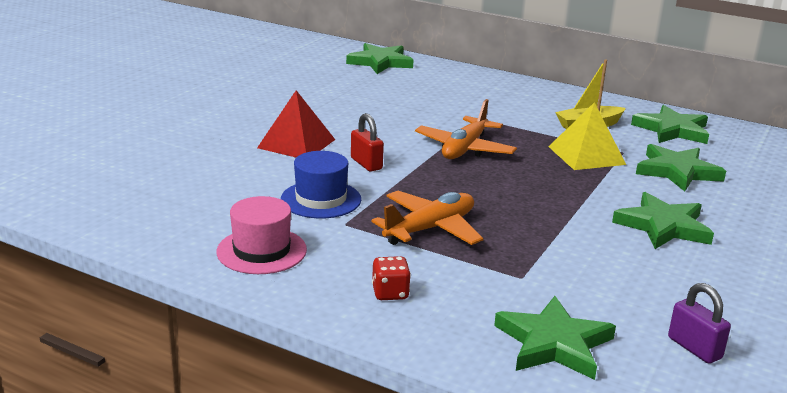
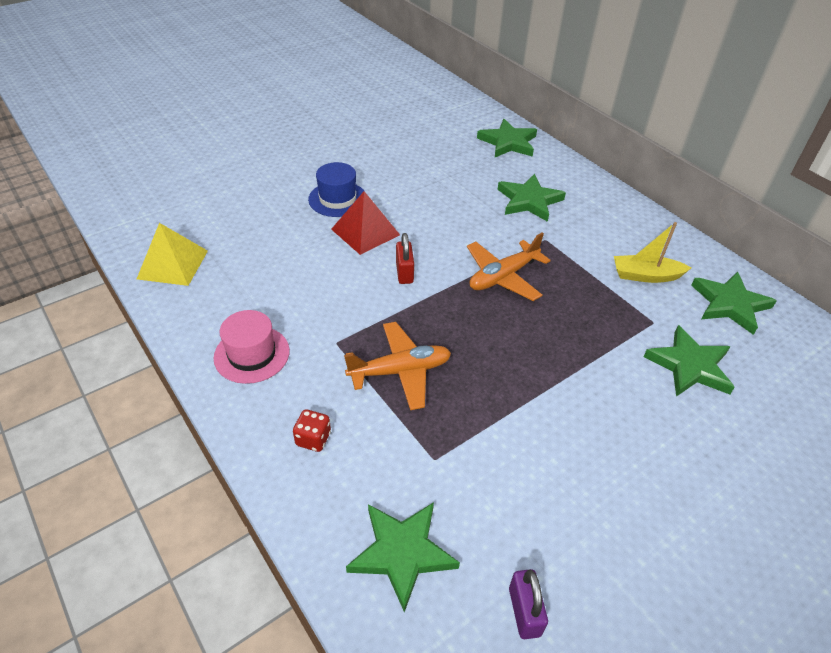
camera: 25 degrees right, 20 degrees up
(321, 199) = (337, 307): blue hat -> blue hat (337, 199)
(586, 155) = (612, 317): yellow pyramid -> yellow pyramid (172, 264)
(663, 226) = (617, 438): green star -> green star (529, 201)

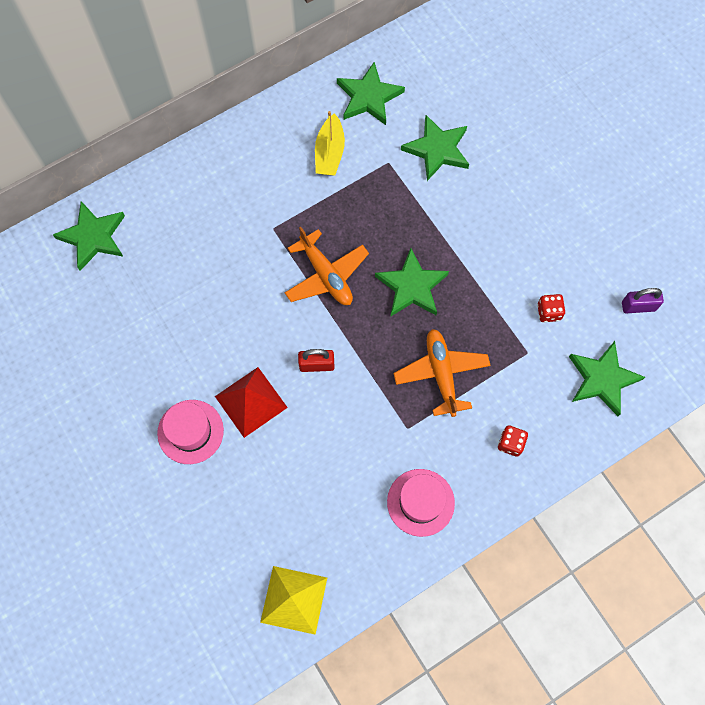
camera: 85 degrees left, 25 degrees up
(337, 199) = (190, 431): blue hat -> pink hat
(494, 485) = (548, 312): none -> red dice
(529, 201) = (209, 233): green star -> green star (412, 286)

